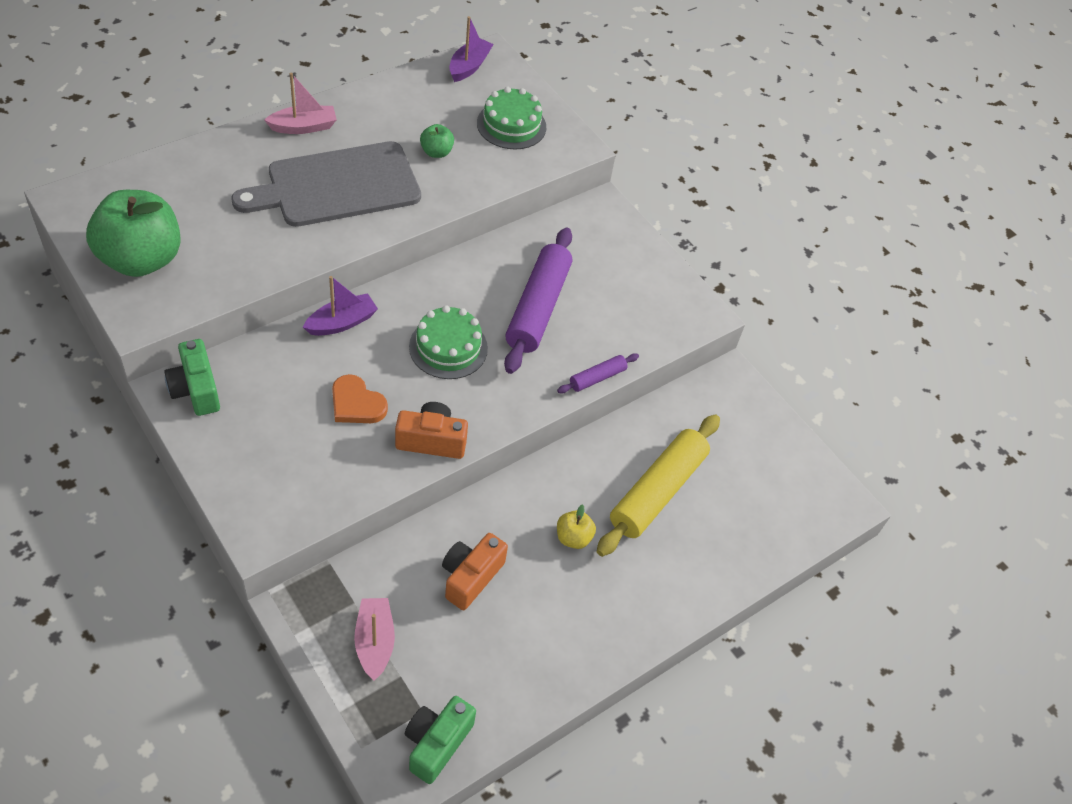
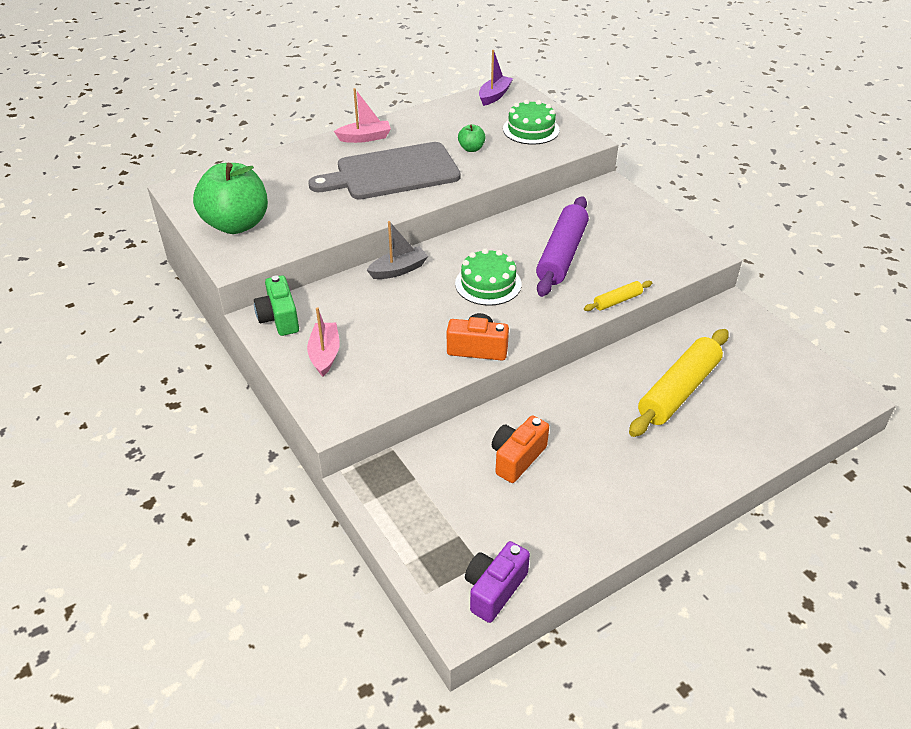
camera: 10 degrees right, 10 degrees down
(342, 322) = (398, 270): purple boat -> grey boat
(356, 403) = (412, 324): orange heart -> none
(374, 642) = (434, 509): pink boat -> pink boat (325, 354)
(436, 743) = (494, 589): green camera -> purple camera
(573, 537) = (606, 427): yellow apple -> none
(597, 378) = (617, 301): purple rolling pin -> yellow rolling pin

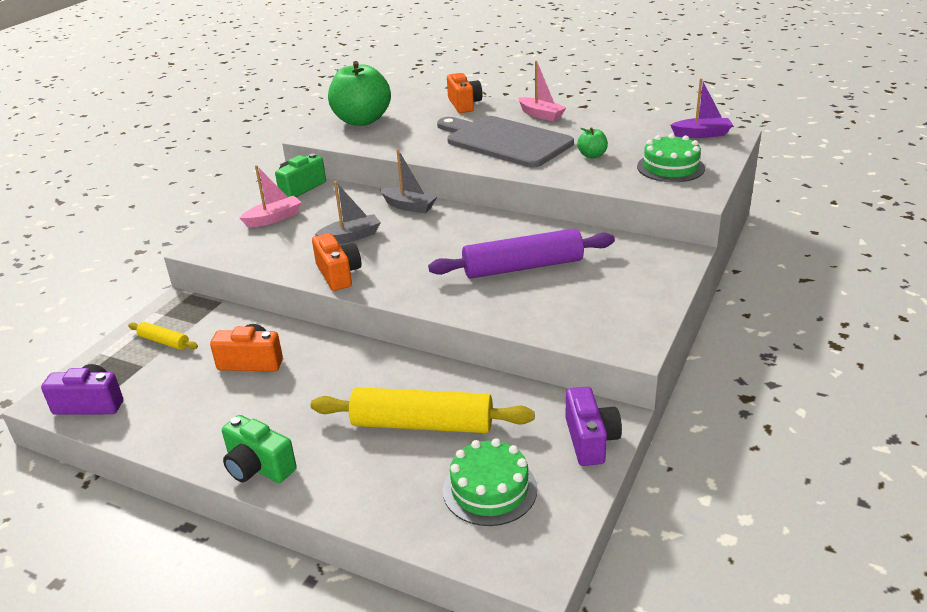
camera: 60 degrees right, 10 degrees down
(285, 161) = (464, 104): none -> orange camera
(418, 320) = (351, 237): none -> grey boat
(488, 284) = (434, 248): green cake -> green cake (489, 489)
(617, 301) = (483, 319): yellow rolling pin -> yellow rolling pin (164, 341)
(670, 496) = (258, 467): none -> green camera
(748, 324) = (590, 440): none -> purple camera

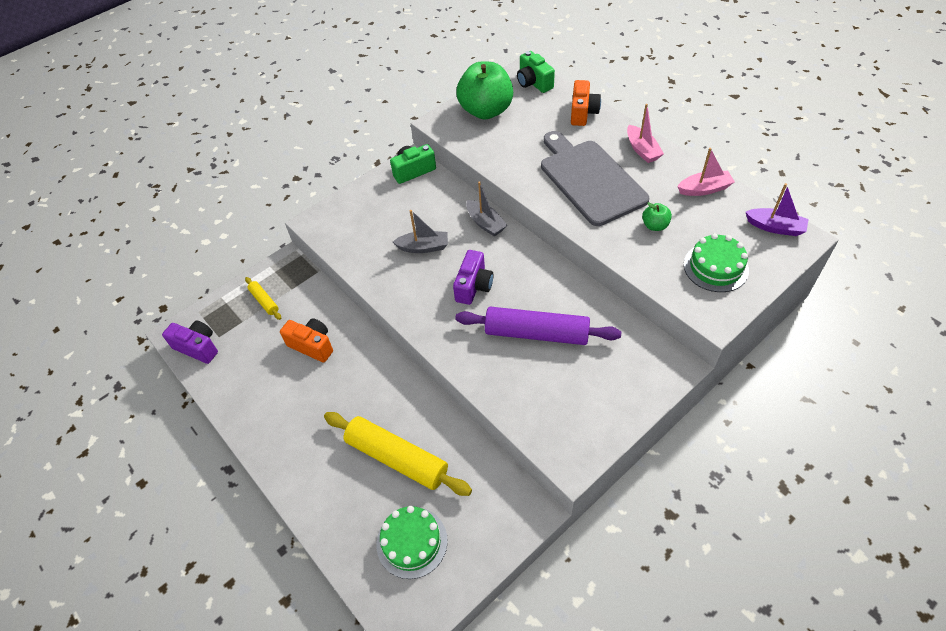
camera: 25 degrees right, 20 degrees up
(258, 467) = (275, 453): green camera -> green camera (533, 83)
(274, 218) = (377, 203): pink boat -> pink boat (704, 189)
(338, 274) = (395, 289): orange camera -> none
(590, 440) = (506, 526): purple camera -> purple camera (474, 286)

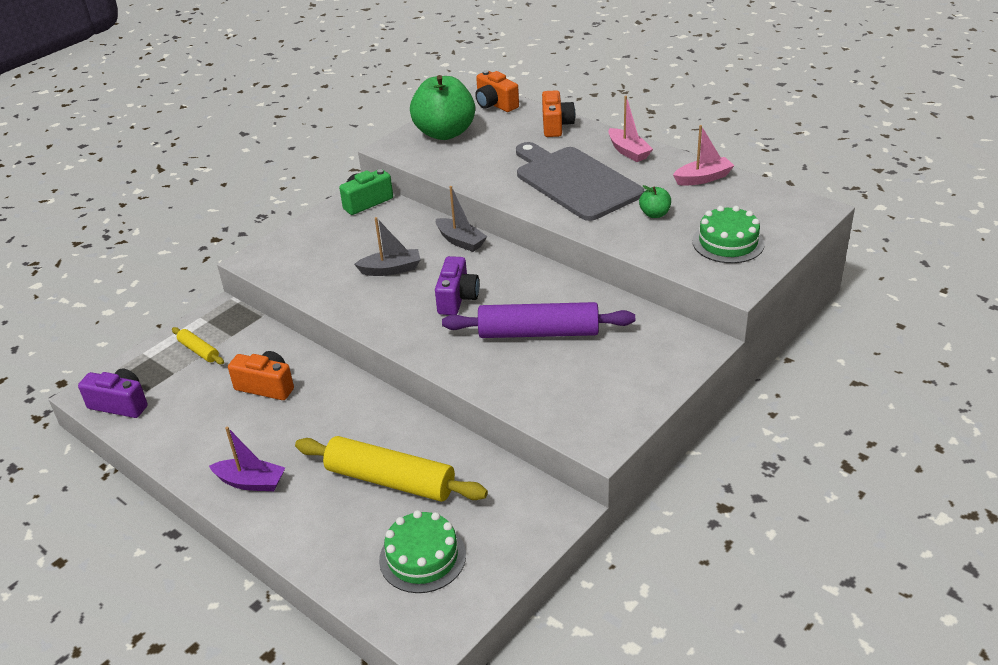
camera: 10 degrees left, 15 degrees down
(533, 83) = (495, 104): green camera -> orange camera
(775, 227) = (785, 203): purple boat -> purple boat (251, 482)

